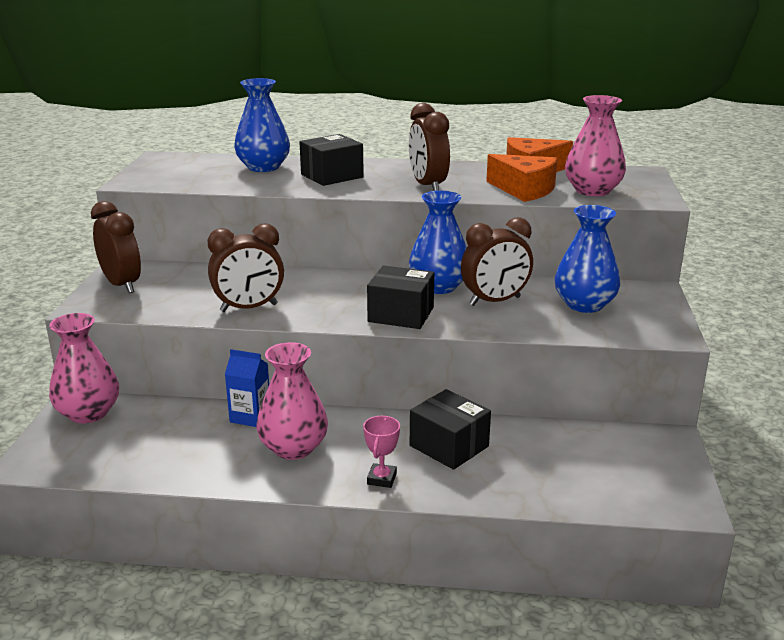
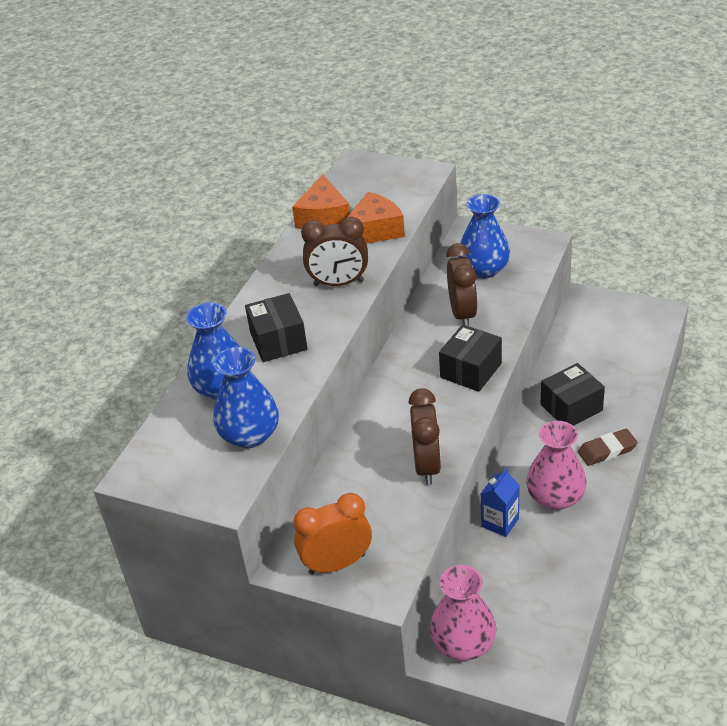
camera: 70 degrees left, 15 degrees up
(122, 285) = (337, 564): brown clock -> orange clock
(382, 479) = (607, 450): pink trophy -> brown eraser
(439, 286) = (422, 340): blue vase -> blue vase (250, 435)
(592, 191) = (392, 197): pink vase -> none

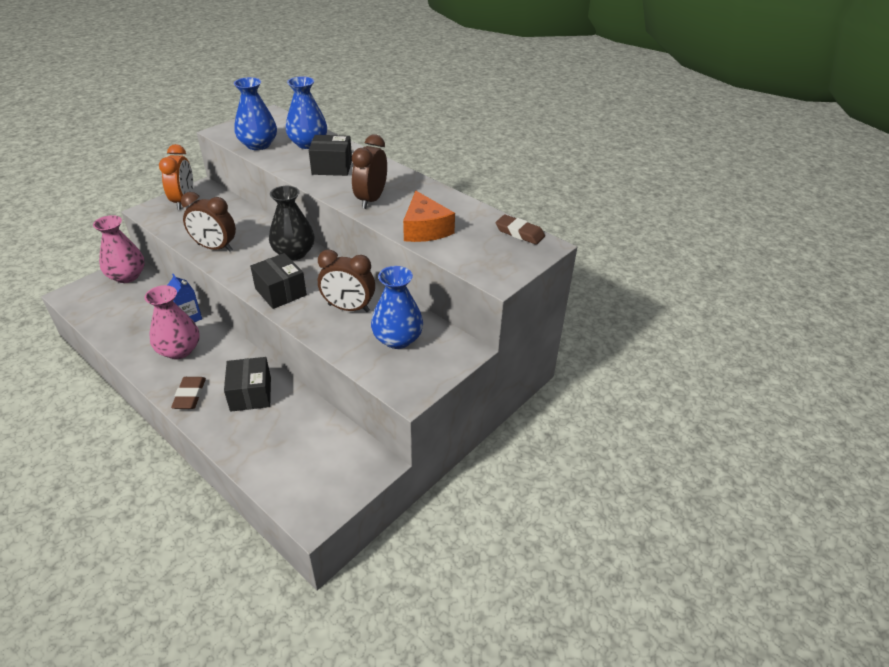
camera: 105 degrees right, 0 degrees up
(323, 217) = (466, 211): orange cheese -> none
(343, 179) = (519, 233): none -> brown eraser
(394, 393) = (294, 253): none -> black vase

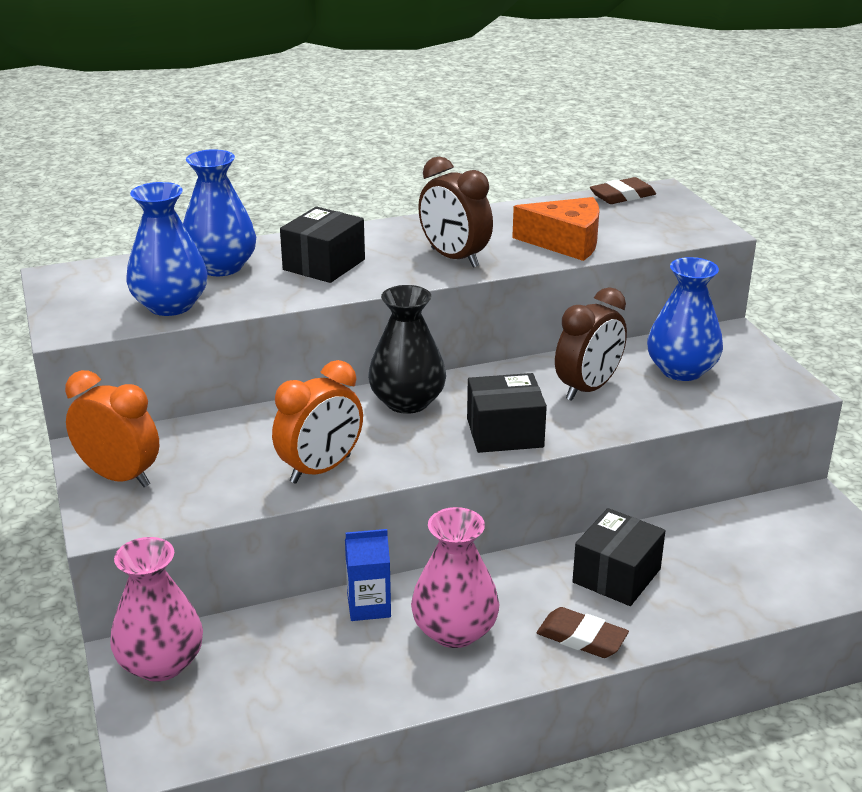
camera: 60 degrees left, 10 degrees down
(215, 248) = (321, 469): brown clock -> orange clock
(251, 394) = (616, 575): black box -> black box turned 75 degrees counterclockwise

